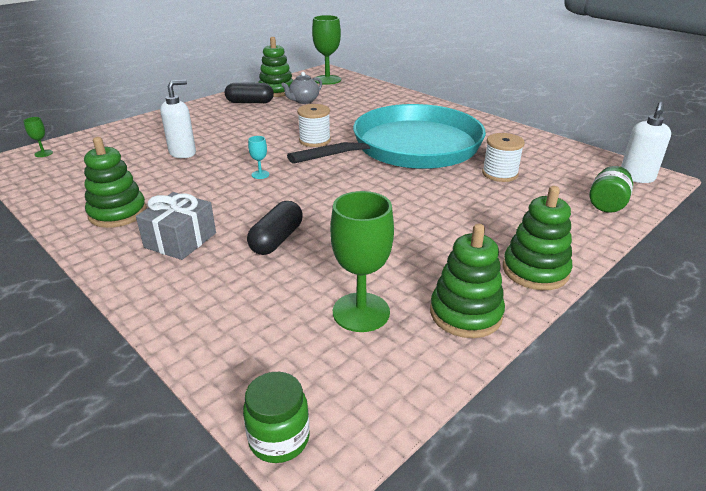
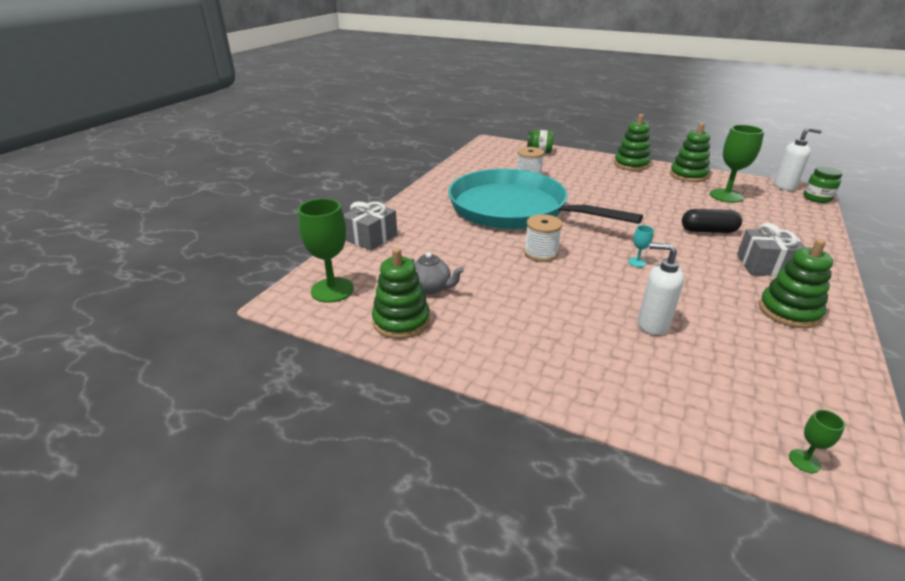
camera: 110 degrees left, 0 degrees up
(250, 102) = (462, 330): black capsule -> none
(391, 93) = (371, 237): none -> grey gift
(636, 177) = (494, 145): white soap dispenser -> white soap dispenser (784, 186)

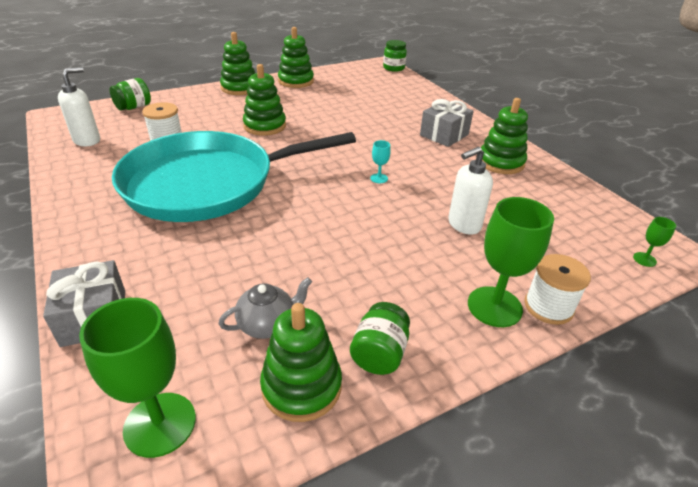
camera: 55 degrees left, 5 degrees up
(460, 339) = (379, 354): none -> green jar
(541, 253) = (303, 215): white spool -> white spool (548, 307)
(607, 194) = (265, 126): none -> green stacking toy
(708, 231) = (378, 124): black capsule -> none
(726, 196) = (345, 89): green goblet -> green goblet (494, 306)
(784, 186) = (364, 65): white soap dispenser -> white soap dispenser (87, 140)

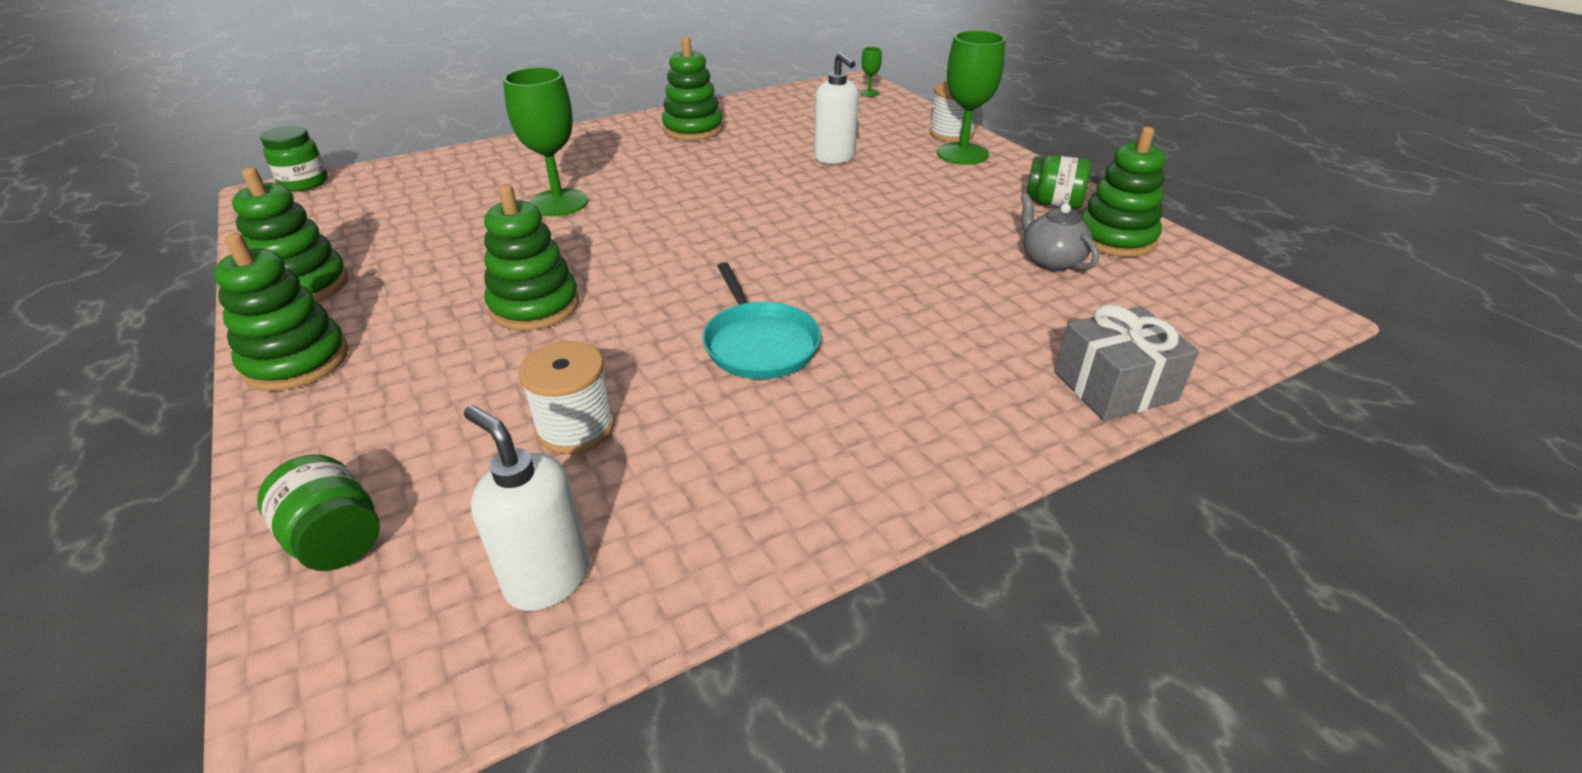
camera: 90 degrees left, 0 degrees up
(160, 424) = (1212, 306): green goblet -> green goblet (558, 203)
(207, 183) = (759, 343): turquoise pan -> turquoise pan, size x0.43
(379, 178) = (735, 201): turquoise goblet -> none
(444, 135) = (609, 155): grey gift -> none

